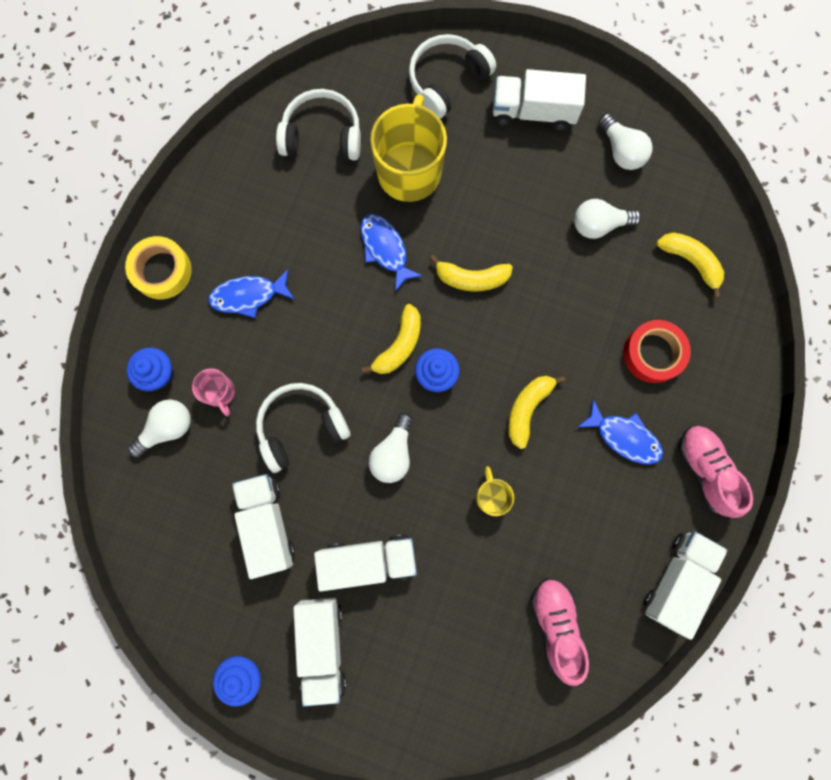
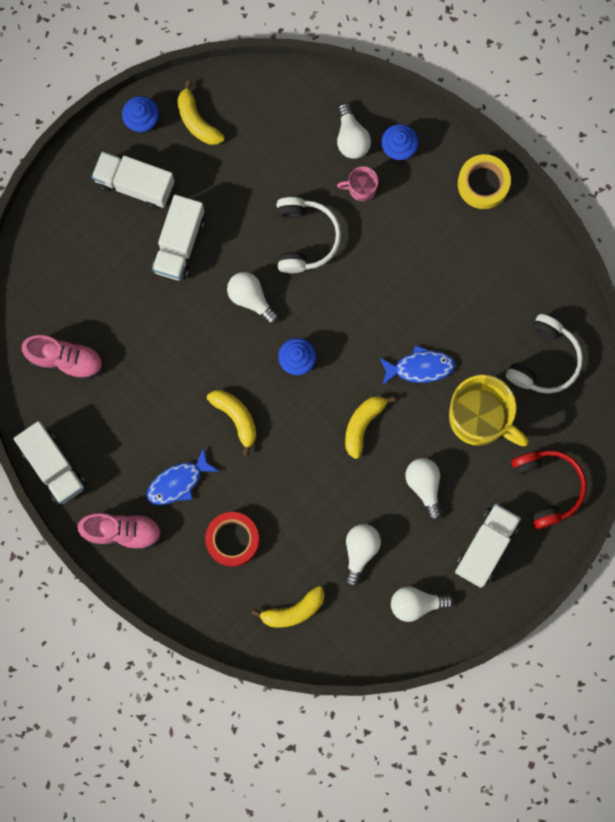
camera: 115 degrees right, 0 degrees up
(248, 296) = (430, 242): blue fish -> none
(267, 524) = (242, 182): white truck -> none
(399, 345) = (334, 342): yellow banana -> yellow banana (197, 121)
(447, 81) = (548, 487): white headphones -> red headphones
(491, 496) = (182, 357): yellow mug -> none
(503, 193) = (424, 486): none -> white light bulb

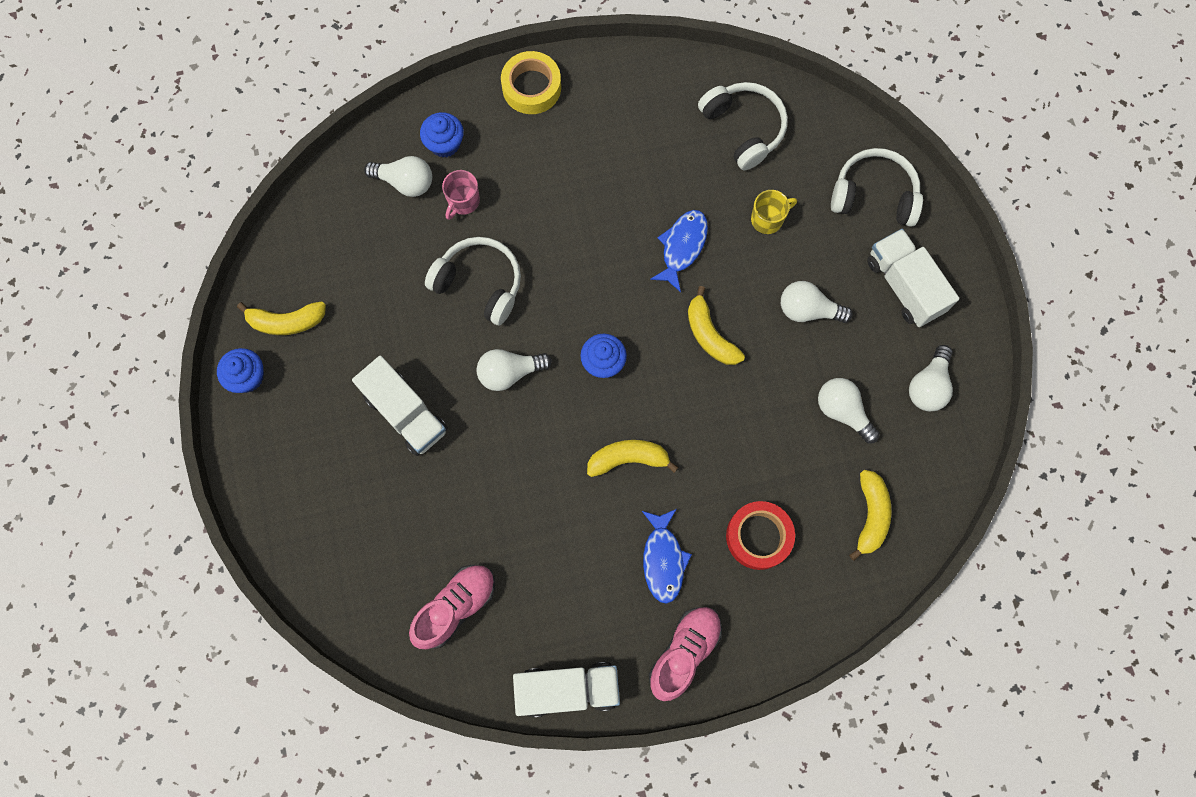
camera: 60 degrees left, 5 degrees down
(135, 184) = (312, 423): white truck -> none
(480, 418) = (768, 219): yellow mug -> yellow mug, size x0.47
(548, 487) = (874, 195): red headphones -> white headphones

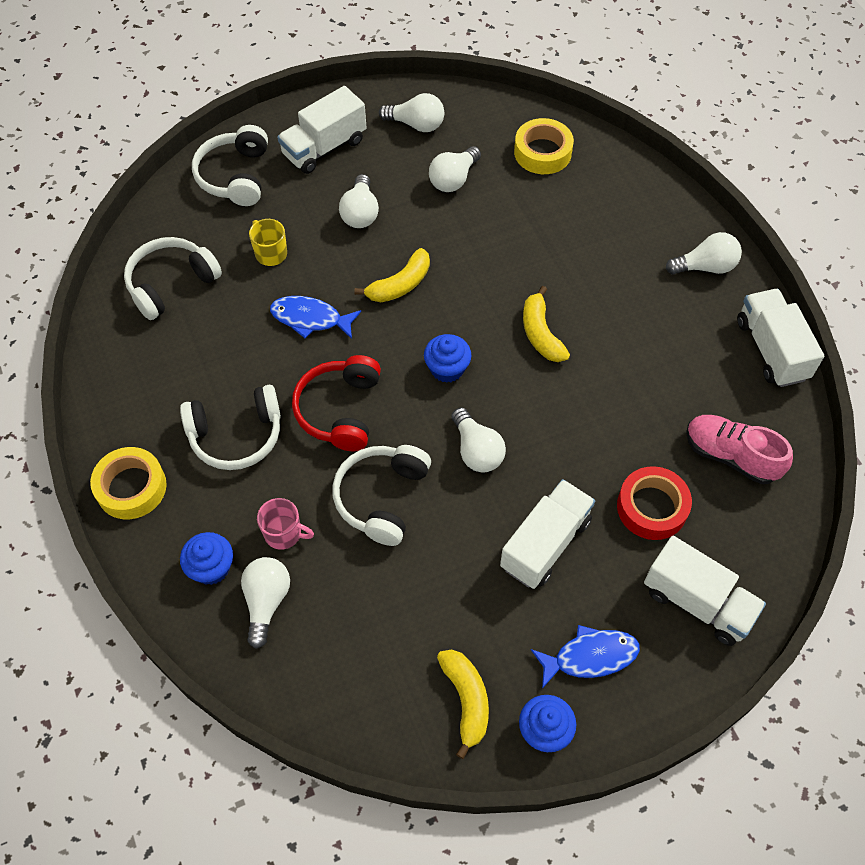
camera: 100 degrees left, 15 degrees down
(322, 531) = (697, 602): none -> white truck
(566, 172) = (236, 435): none -> white headphones
(575, 260) = (339, 410): none -> red headphones
(663, 560) = (628, 293): blue fish -> blue fish (590, 656)
(684, 652) = (705, 267): pink shoe -> white light bulb
(758, 536) = (585, 226): red tape -> red tape (652, 507)
(870, 515) = (542, 152): yellow banana -> yellow tape

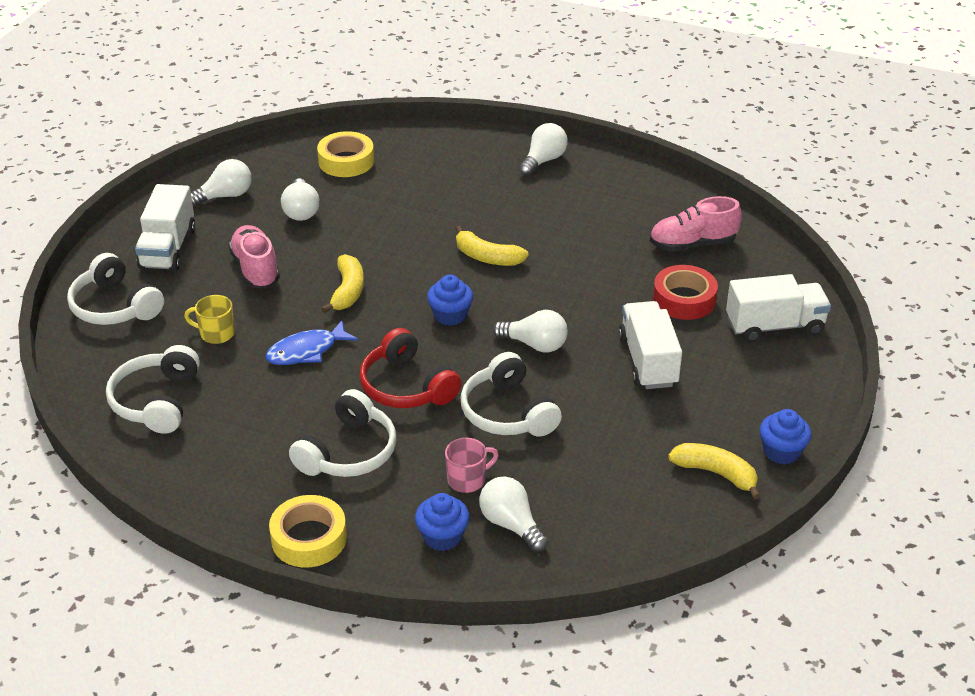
camera: 45 degrees left, 20 degrees down
(360, 213) = (256, 269): white light bulb -> pink shoe
(590, 656) = (754, 396): blue fish -> none
(771, 350) = (641, 178): white truck -> none

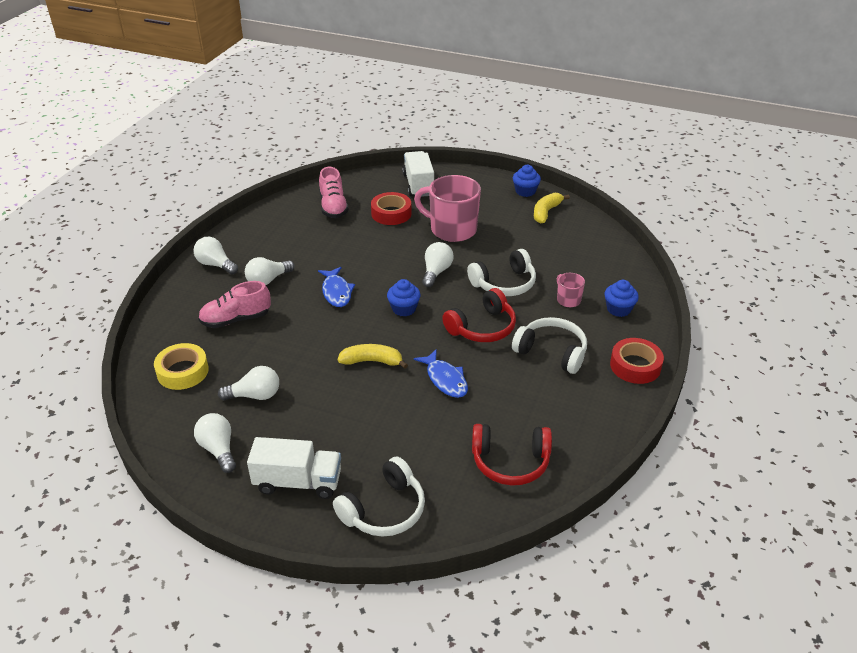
camera: 90 degrees left, 0 degrees up
(156, 401) = (510, 462): white headphones -> red headphones
(216, 334) = (424, 434): yellow mug -> none
(256, 269) = (337, 417): pink shoe -> pink shoe (236, 319)
(309, 538) = (635, 366): yellow tape -> red tape
(487, 257) = (336, 292): yellow banana -> blue fish
(511, 525) = (602, 283): white light bulb -> white light bulb (268, 280)
(648, 361) = (452, 229): white truck -> pink mug

